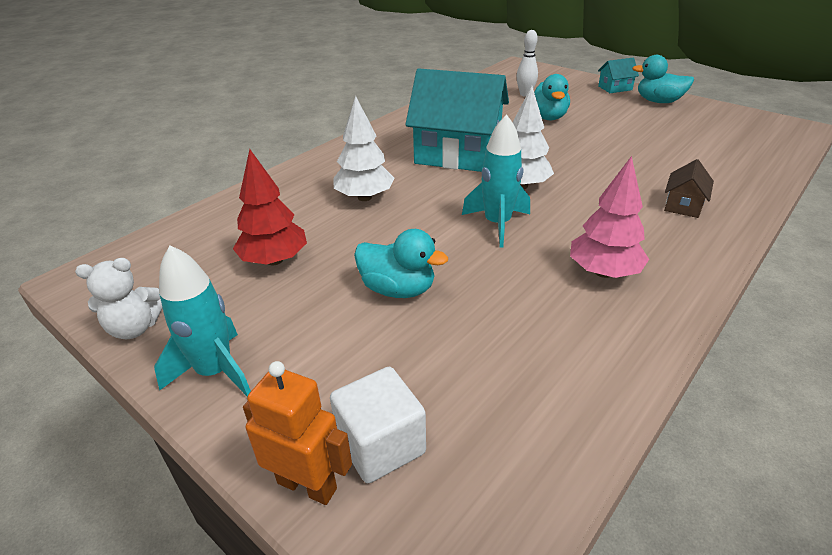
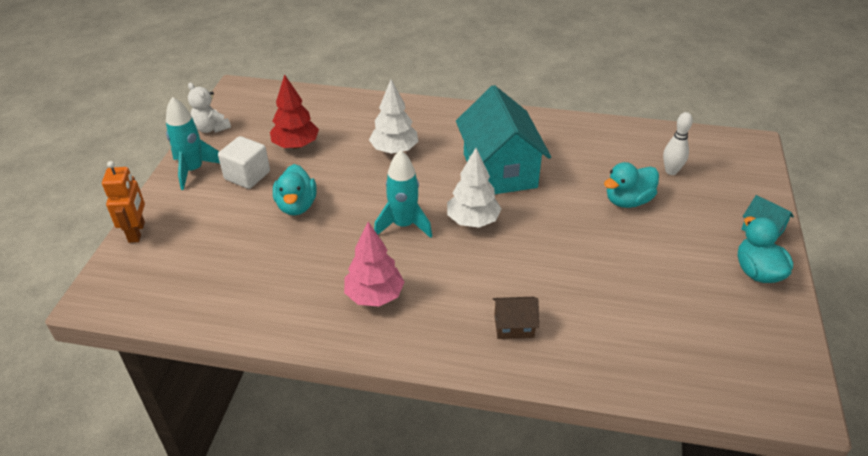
camera: 60 degrees right, 5 degrees up
(380, 445) = (170, 246): white cube -> white cube (247, 175)

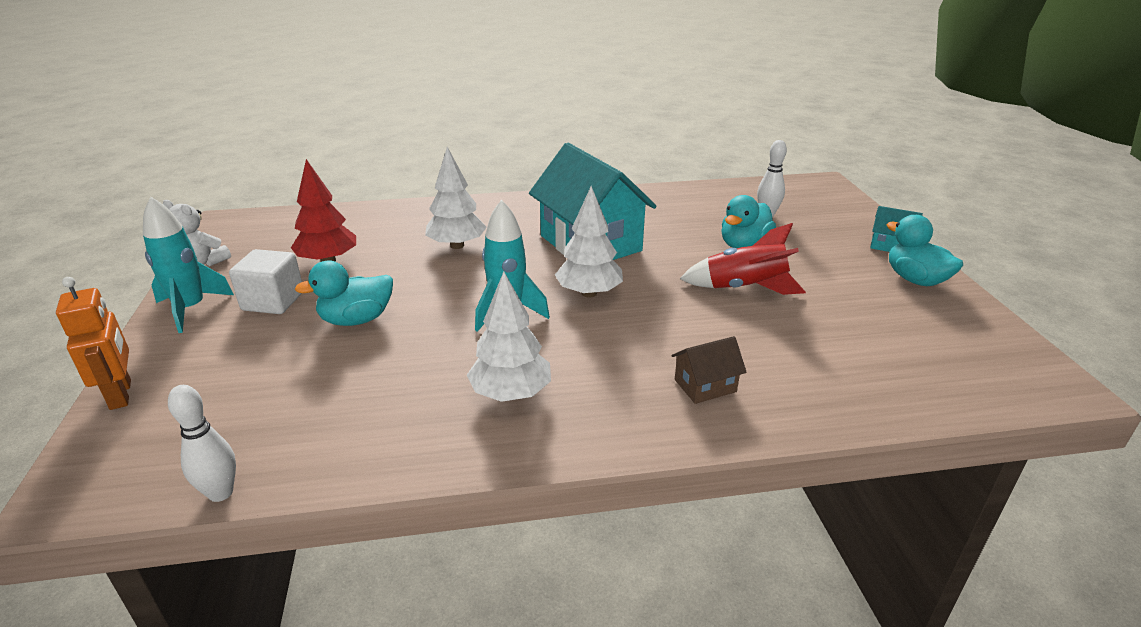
camera: 20 degrees left, 10 degrees down
(175, 320) = (221, 493): none -> white bowling pin
(297, 206) = (356, 320): turquoise duck -> turquoise duck turned 90 degrees clockwise
(374, 296) = (511, 393): pink tree -> white tree
(600, 245) = (744, 288): none -> red rocket

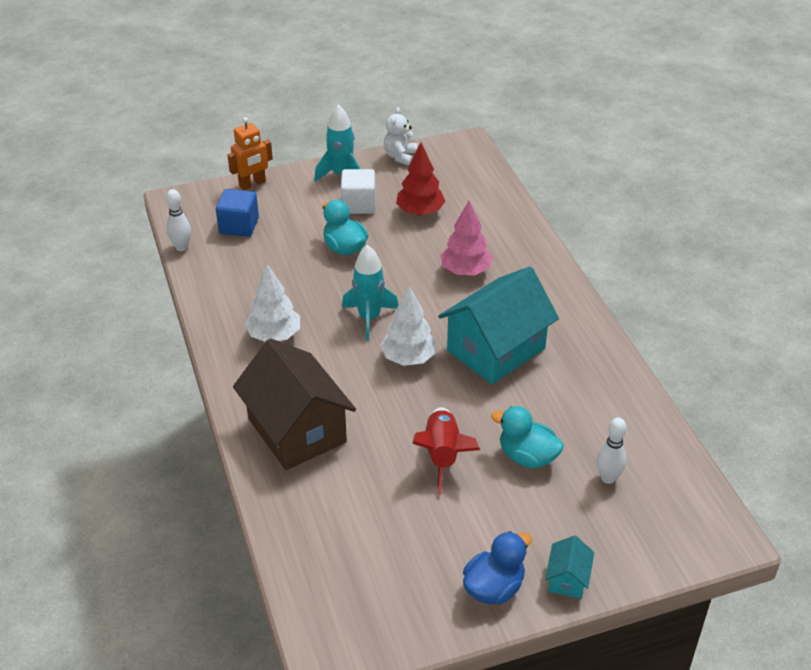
camera: 80 degrees right, 10 degrees up
(222, 416) = (239, 226): none -> blue cube
(457, 245) = (465, 271): white tree -> pink tree
(705, 386) = (296, 430): brown house -> brown house, size x2.32
(915, 279) = (494, 588): turquoise duck -> blue duck

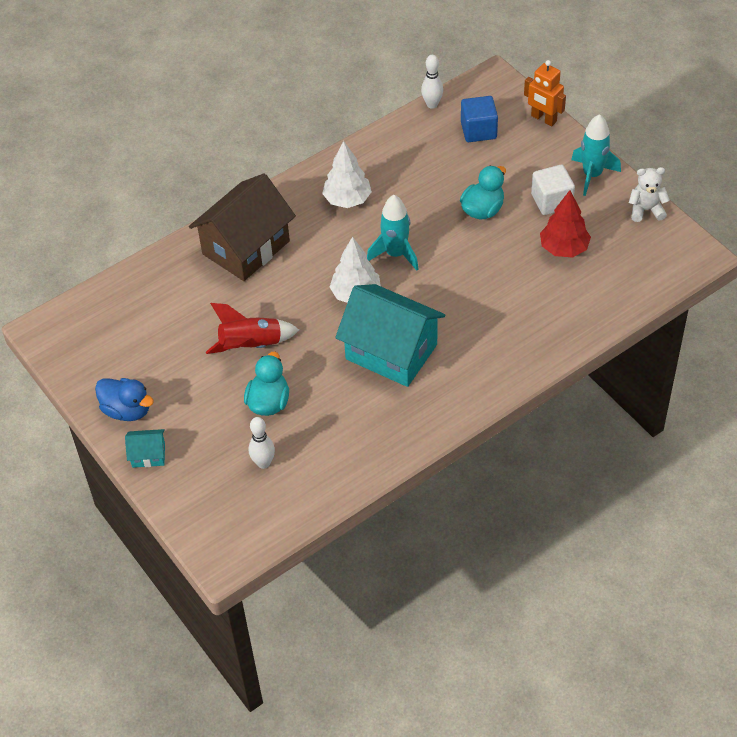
camera: 75 degrees right, 10 degrees up
(465, 271) = (490, 304): pink tree -> none

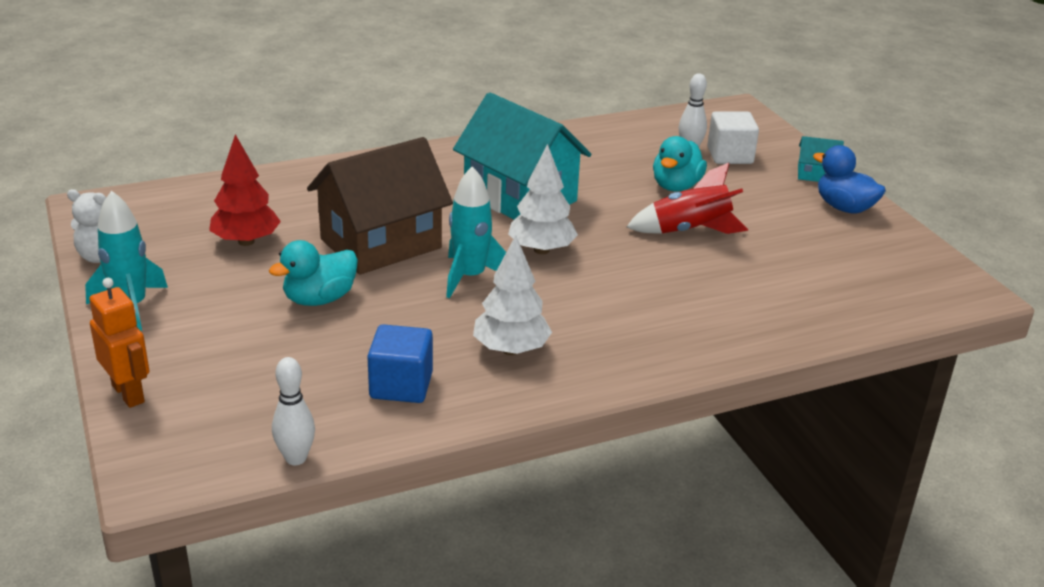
camera: 170 degrees left, 20 degrees down
(246, 247) = (681, 323): brown house -> brown house (381, 244)
(478, 130) = (247, 399): blue cube -> blue cube (401, 385)
(551, 201) = (216, 290): white cube -> white cube (730, 156)

